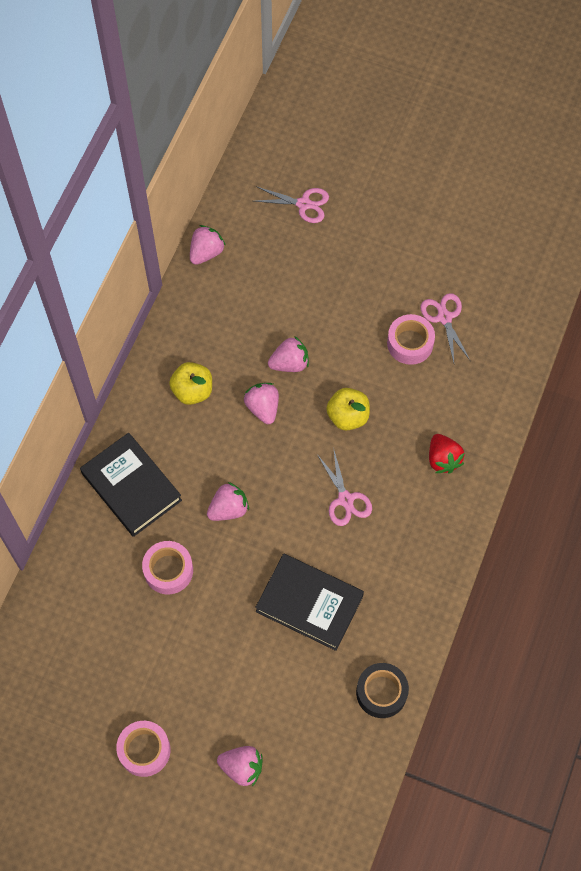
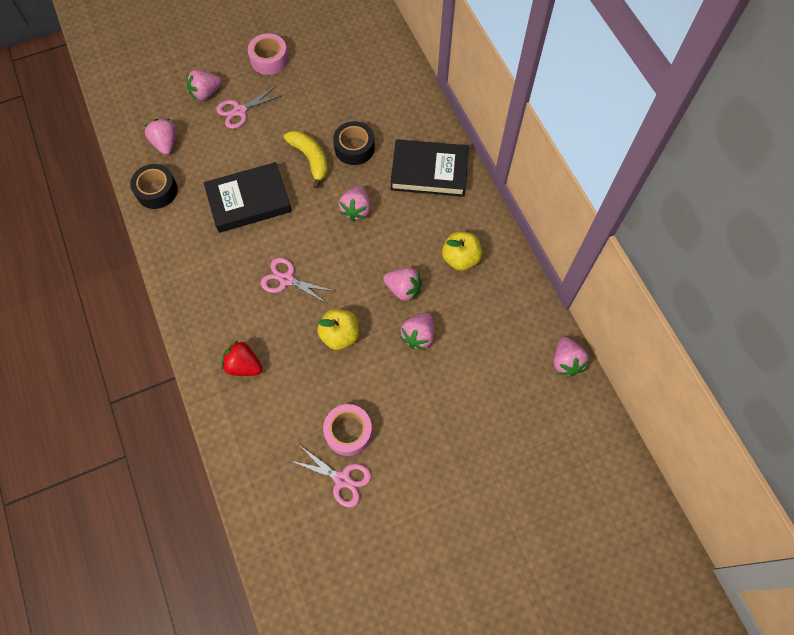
camera: 135 degrees right, 0 degrees up
(168, 570) = (354, 148): pink tape -> black tape
(217, 595) = (310, 159): none -> yellow banana
(304, 204) = (545, 473): pink scissors -> pink scissors (240, 111)
(330, 740) = (166, 143): none -> pink strawberry

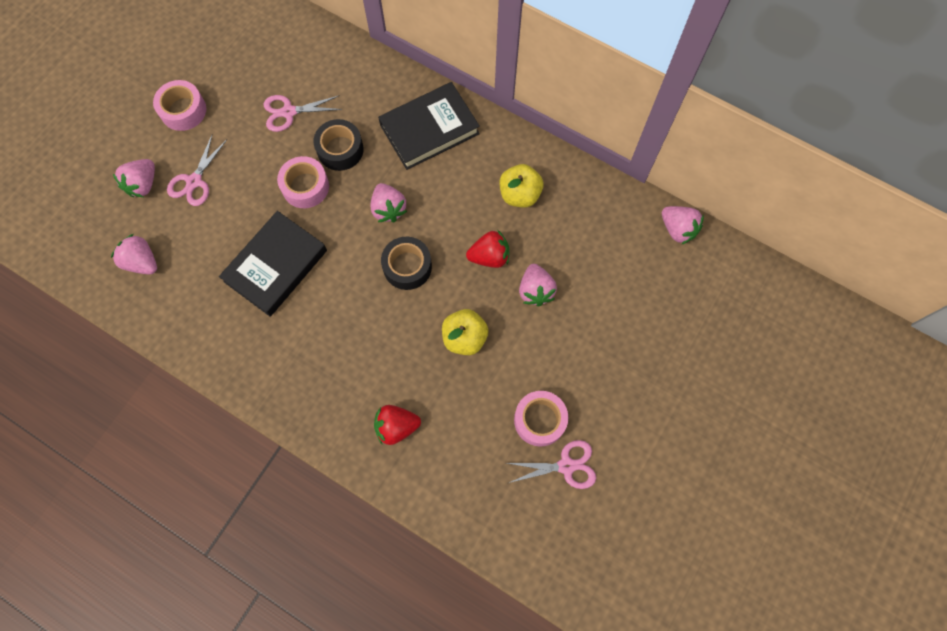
camera: 35 degrees left, 5 degrees up
(156, 191) = (171, 316): black tape -> black tape (407, 267)
(286, 279) = (373, 319): pink scissors -> pink scissors (288, 112)
(310, 159) = (305, 187): yellow banana -> pink tape
(403, 289) = (489, 256): pink strawberry -> red strawberry

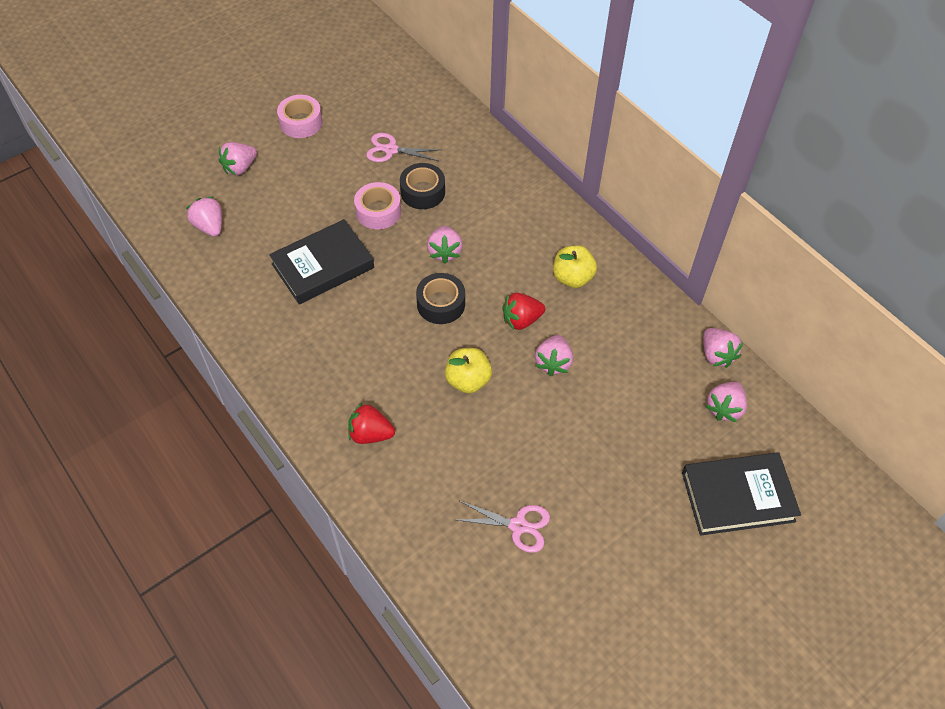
camera: 20 degrees right, 15 degrees down
(194, 182) = (284, 179): pink scissors -> none
(429, 129) = (511, 200): black book -> black book (737, 496)
(489, 256) = (521, 320): red strawberry -> red strawberry turned 150 degrees clockwise
(539, 420) = (509, 476): pink tape -> none
(703, 281) = (724, 408): none -> pink strawberry

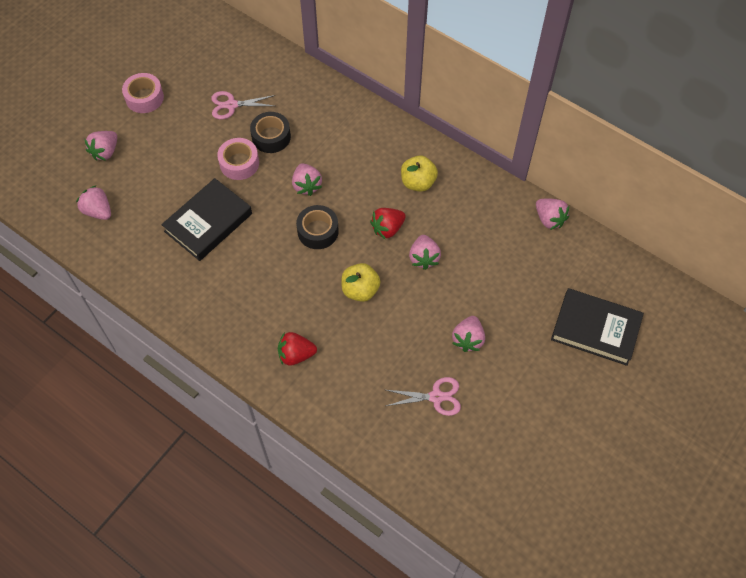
camera: 15 degrees left, 5 degrees up
(724, 408) = (567, 261): pink strawberry -> pink strawberry (468, 339)
(737, 496) = (595, 329): black book -> black book turned 45 degrees clockwise

